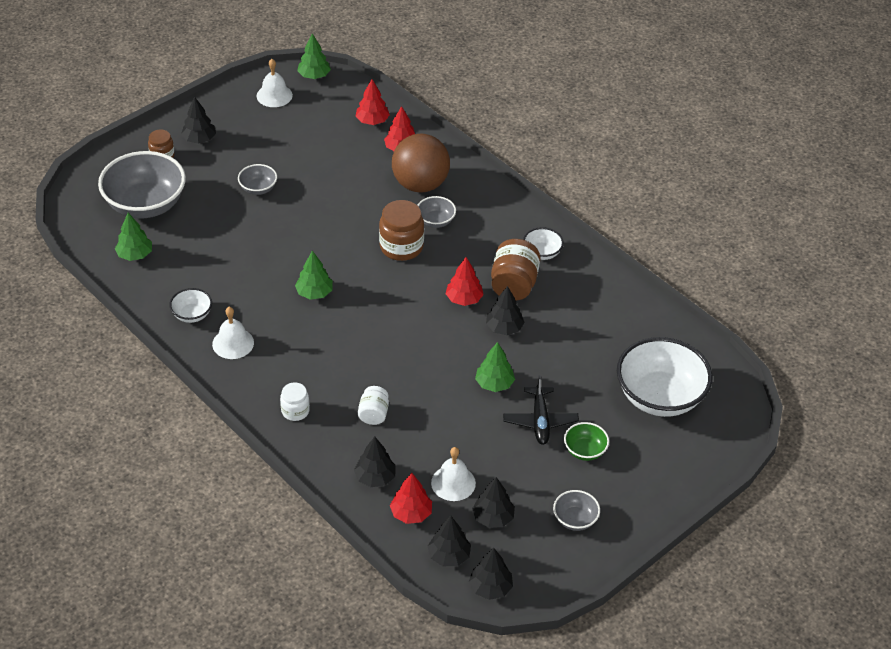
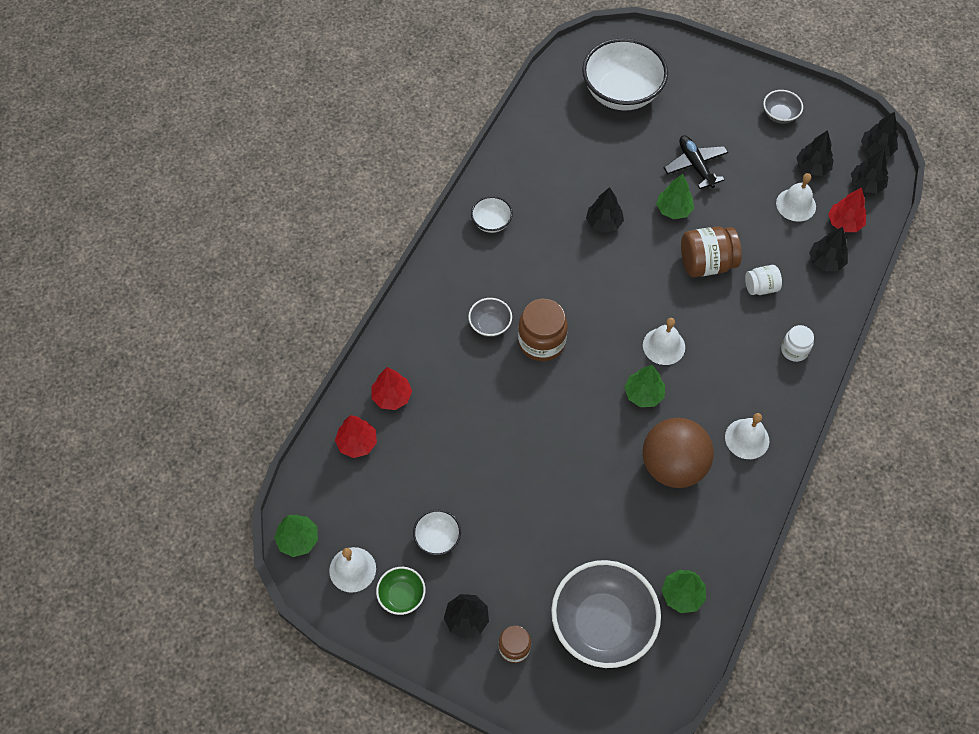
camera: 110 degrees left, 15 degrees up
(192, 315) = (732, 494): white bowl -> white bowl (437, 538)
(258, 188) = (520, 514): grey bowl -> none
(352, 322) = (664, 346): none -> white bell
(420, 184) = (441, 358): brown ball -> brown ball (673, 466)
(464, 299) = (584, 265): red tree -> none
(514, 285) = (545, 232): brown jar -> brown jar (706, 263)
(540, 421) = (695, 165): black plane -> black plane turned 90 degrees counterclockwise
(585, 450) = (708, 127): green bowl -> green bowl (402, 596)

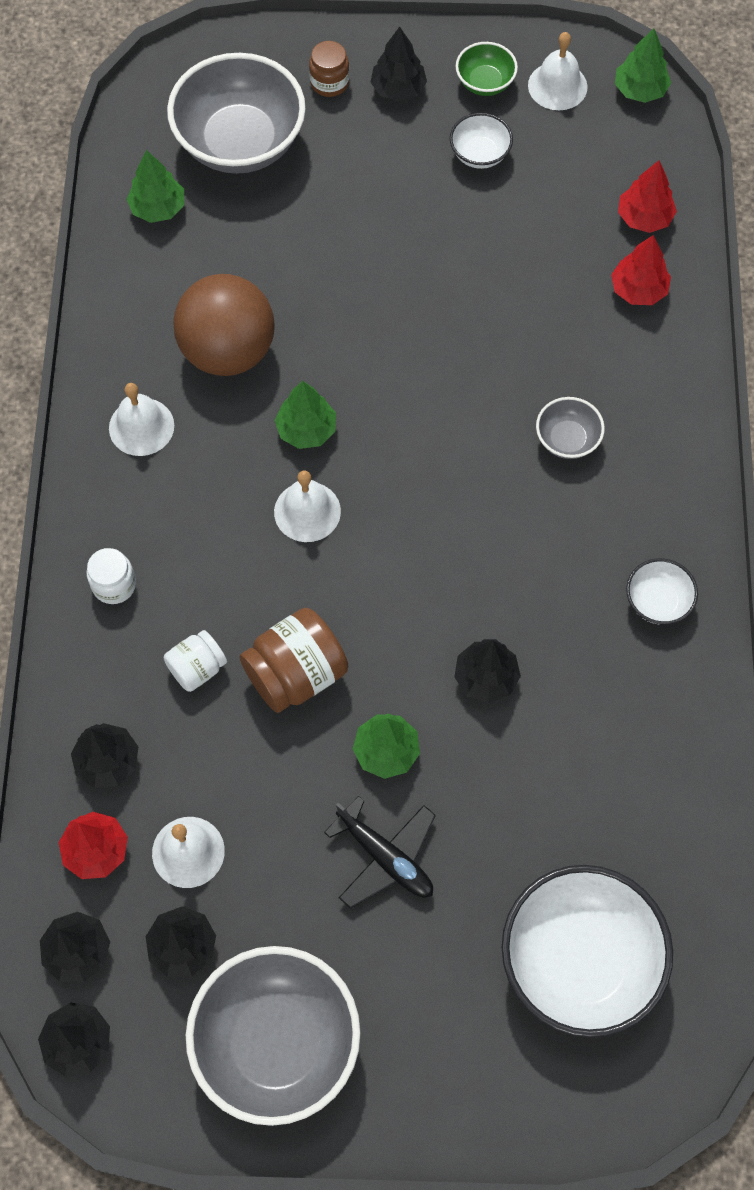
camera: 155 degrees right, 5 degrees up
(541, 342) = (482, 445): brown jar -> none
(779, 115) = (276, 1042): grey bowl -> grey bowl, size x2.15

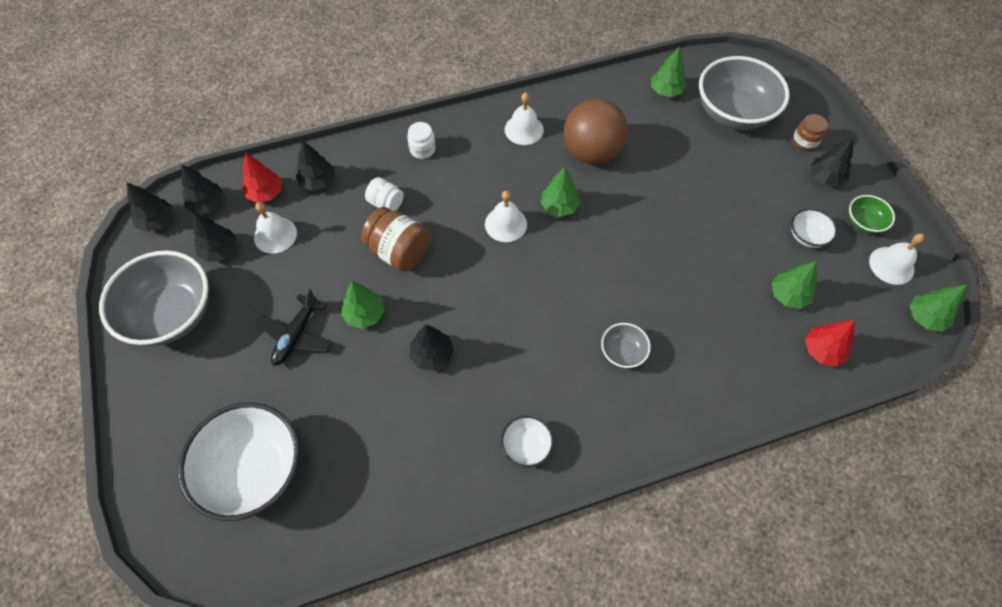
camera: 70 degrees right, 5 degrees down
(556, 217) = (788, 295): none -> green tree
(638, 290) = (762, 363): red tree -> none

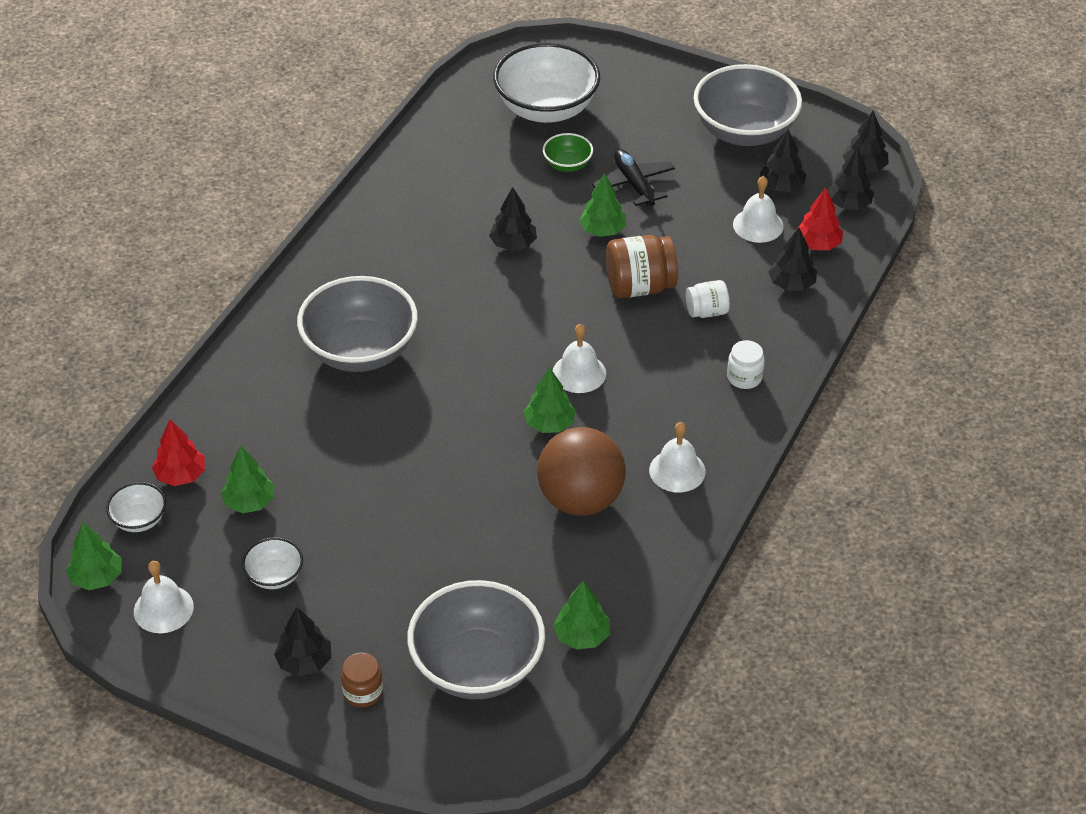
camera: 135 degrees right, 15 degrees down
(526, 446) = (371, 244): white bowl -> white bowl (139, 520)
(622, 352) = (360, 351): grey bowl -> grey bowl, size x2.15
(863, 223) = (224, 637): green bowl -> green bowl (567, 165)

